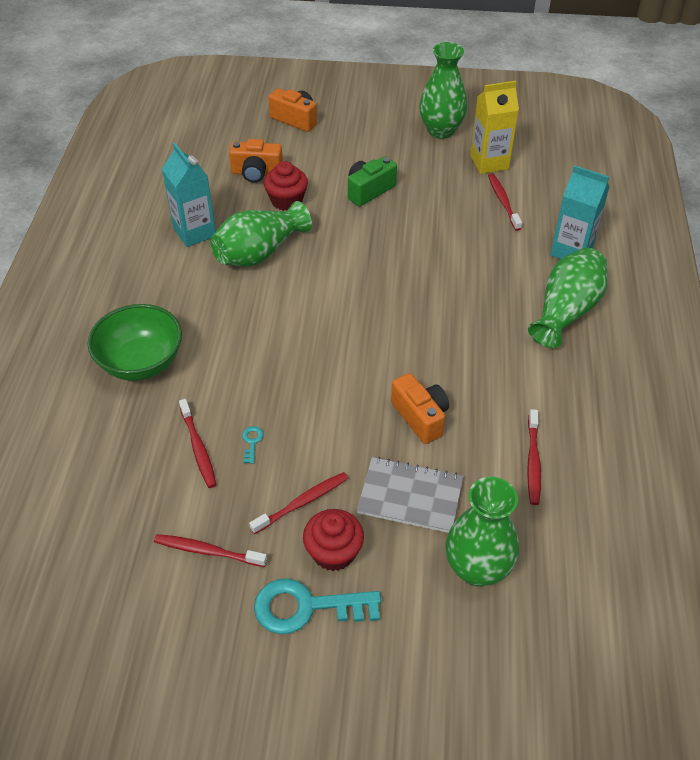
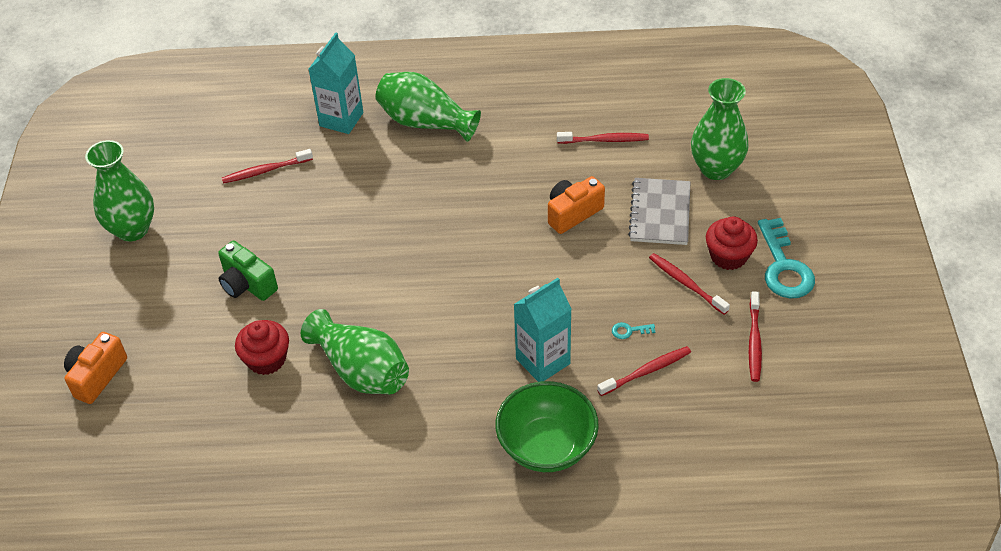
camera: 95 degrees left, 0 degrees up
(194, 232) = (329, 442): turquoise carton -> turquoise carton (543, 361)
(256, 173) = (212, 399): orange camera -> none
(489, 162) = (196, 184): yellow carton -> none

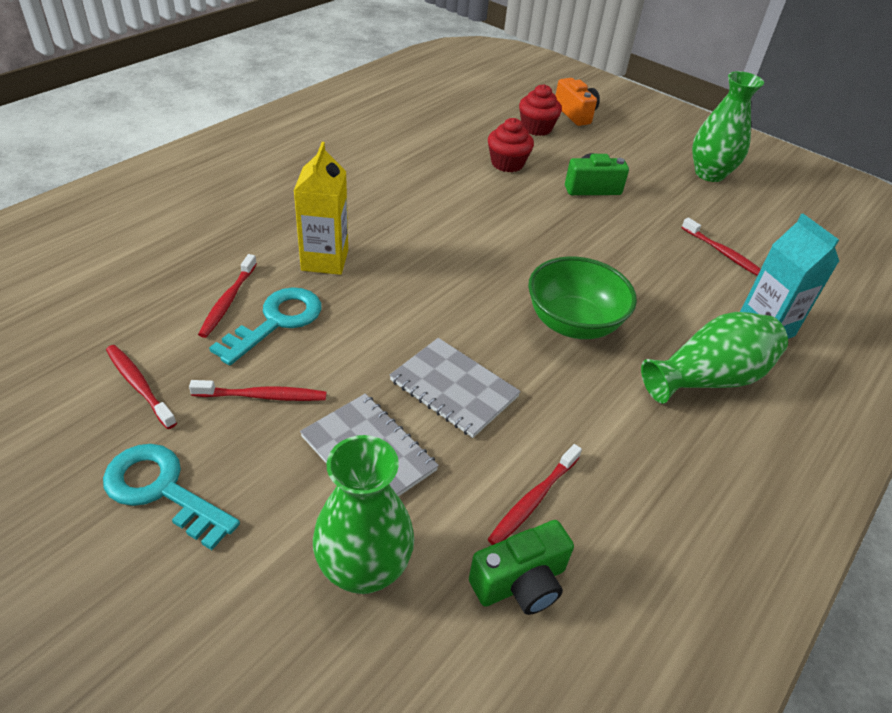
camera: 125 degrees right, 5 degrees down
(266, 170) = (723, 253): red toothbrush -> red toothbrush turned 120 degrees clockwise
(361, 370) = (443, 188): green vase -> none
(543, 361) = (325, 260): turquoise carton -> yellow carton
(547, 446) = (258, 217): green bowl -> green bowl (573, 323)
(572, 213) = (454, 389): orange camera -> grey notebook
(629, 331) = (276, 321): turquoise key -> turquoise key, size x2.47
(653, 119) = (520, 583): none -> green camera
(728, 256) = (242, 457): red cupcake -> red cupcake (536, 128)

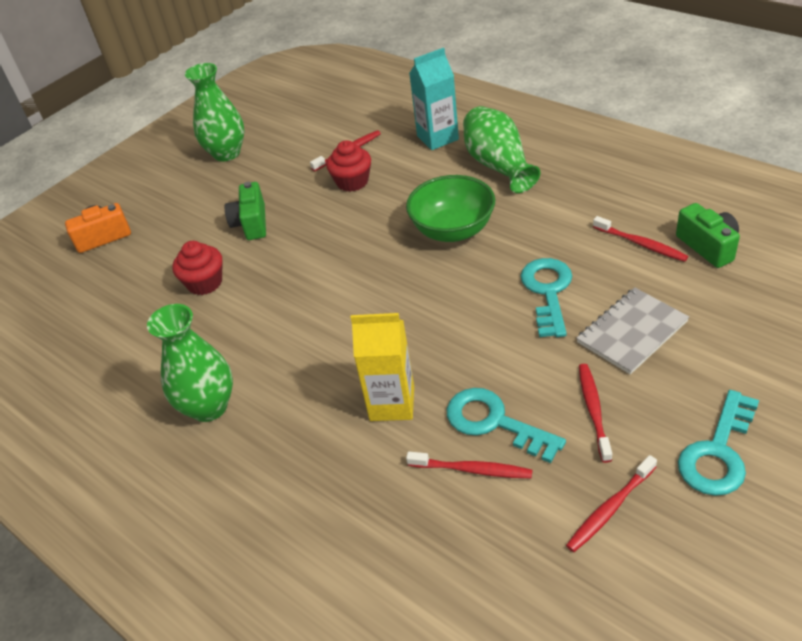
camera: 80 degrees left, 0 degrees up
(364, 569) = (732, 319): green vase -> green vase (209, 407)
(454, 389) = (548, 292): grey notebook -> turquoise key
(536, 128) = (131, 265): red cupcake -> red cupcake (352, 182)

